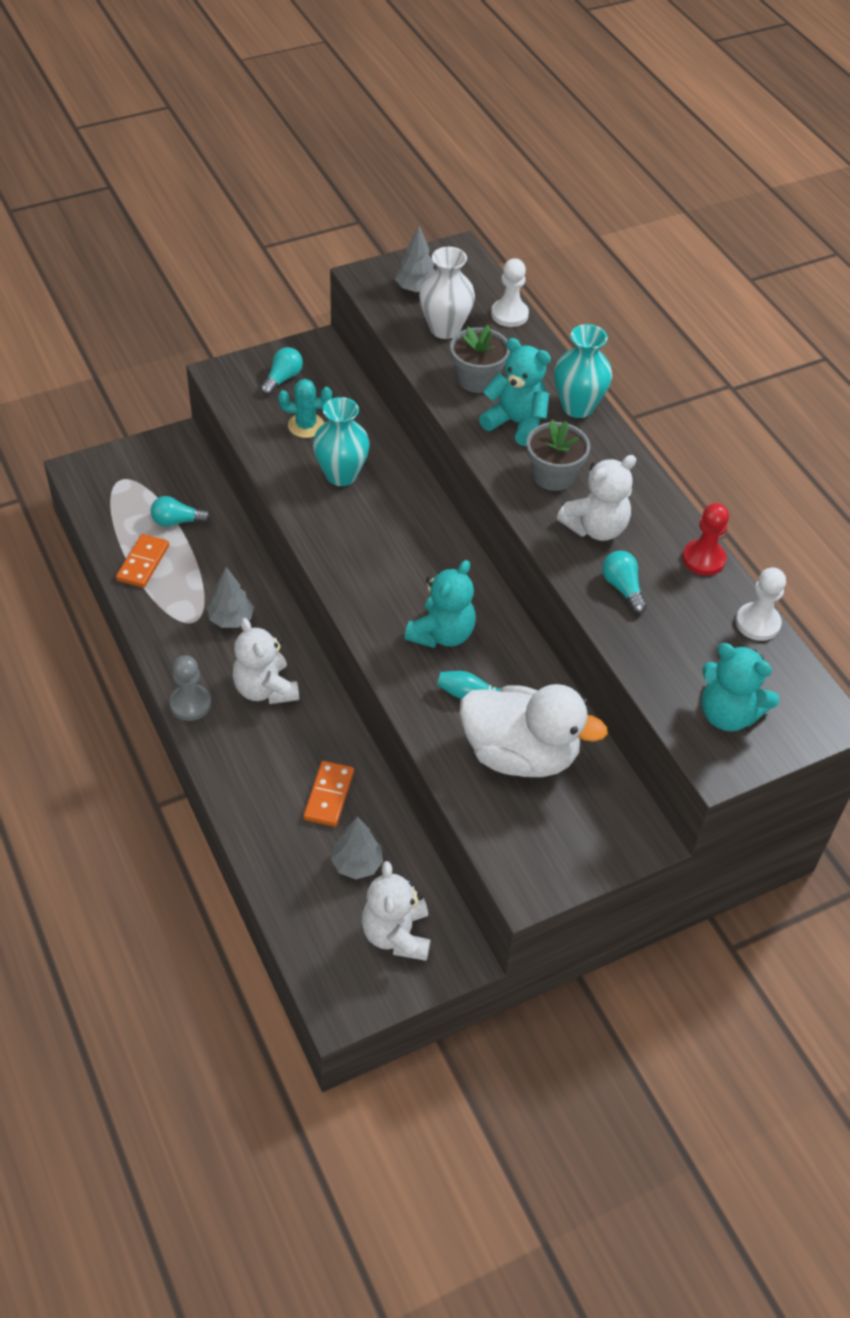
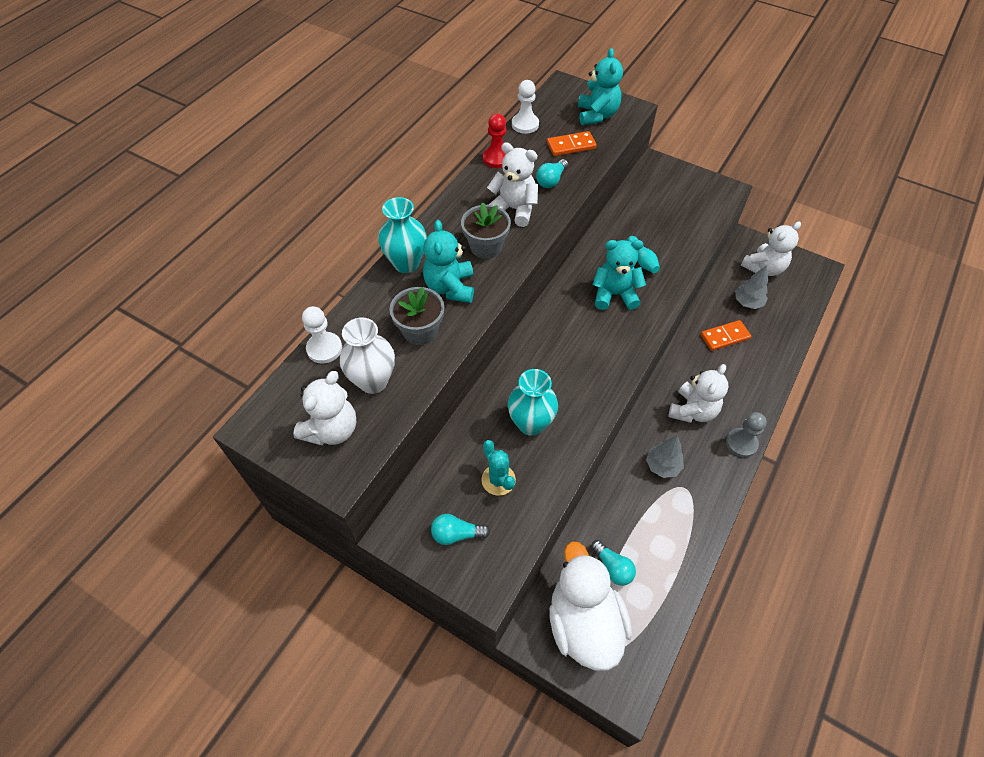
camera: 120 degrees left, 5 degrees up
(143, 563) = (669, 560): orange domino -> orange domino (571, 146)
(416, 289) = (332, 429): grey tree -> white teddy bear
(520, 754) = (658, 225): white duck -> white duck (584, 623)

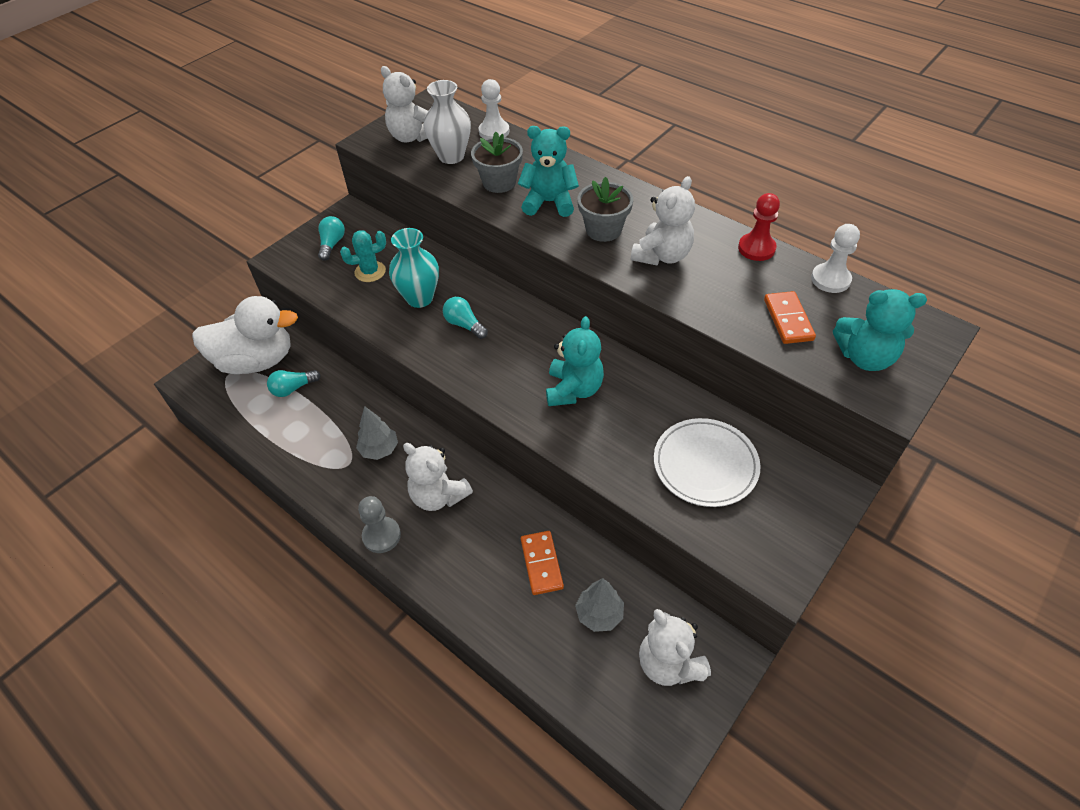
camera: 100 degrees right, 5 degrees down
(406, 263) = (587, 176): turquoise vase -> none
(551, 180) = (714, 292): turquoise light bulb -> turquoise light bulb (464, 325)
(642, 260) = (629, 429): turquoise bowling pin -> none
(659, 221) = (705, 465): none -> white plate

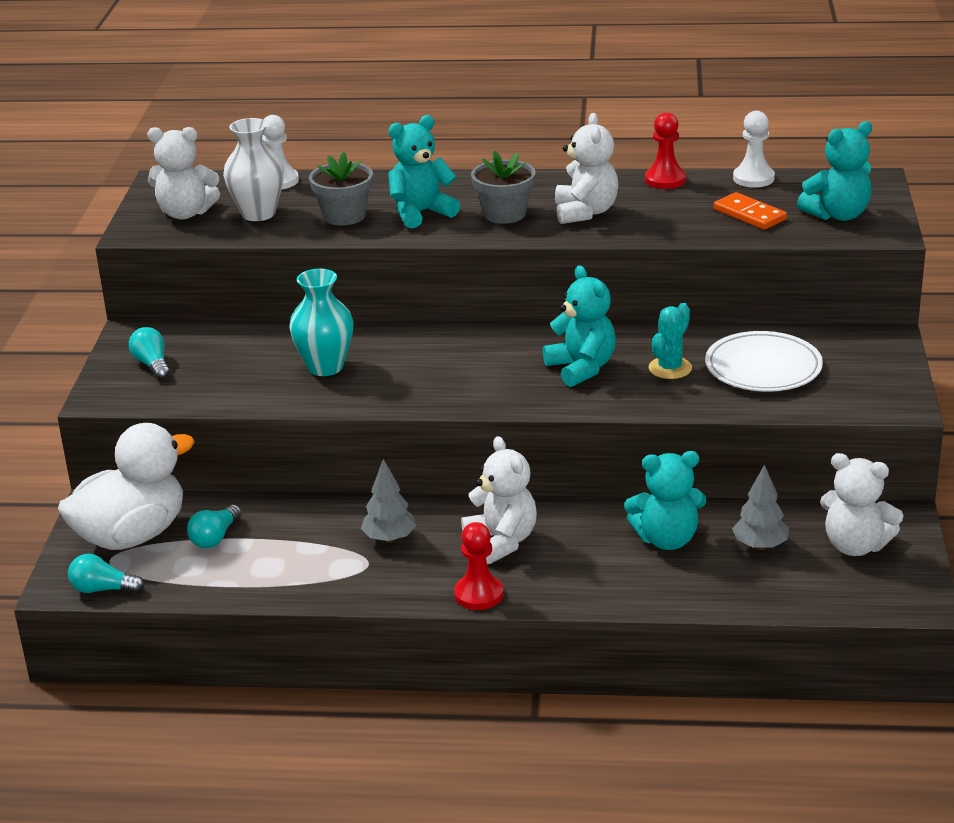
camera: 35 degrees left, 20 degrees down
(370, 272) = (235, 369): turquoise cactus -> turquoise cactus (670, 368)
(381, 536) = (478, 594): grey pawn -> red pawn
(438, 495) = (501, 542): white teddy bear -> white teddy bear turned 120 degrees counterclockwise
(464, 325) = (405, 367): turquoise light bulb -> turquoise light bulb (103, 589)
(541, 564) = (666, 539): orange domino -> turquoise teddy bear

